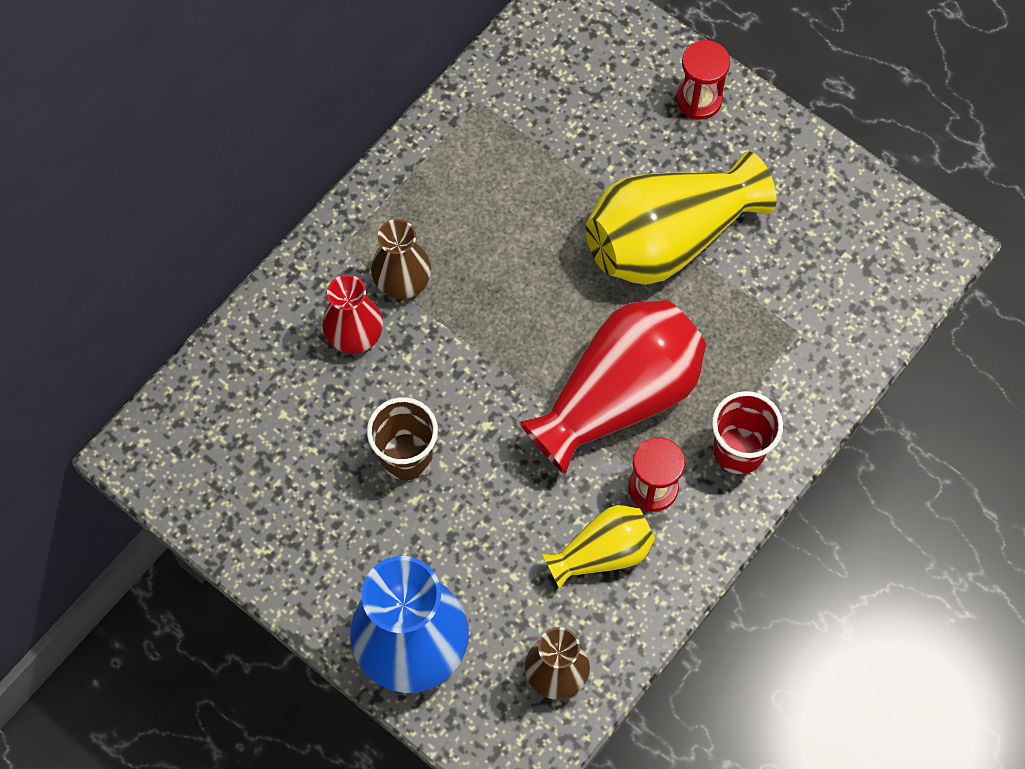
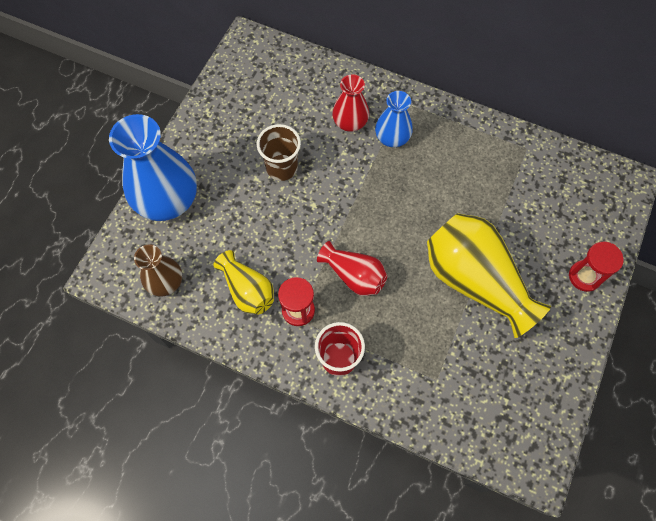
camera: 75 degrees right, 0 degrees up
(402, 280) = (392, 137): brown vase -> blue vase
(618, 397) = (354, 275): red vase -> red vase, size x0.55

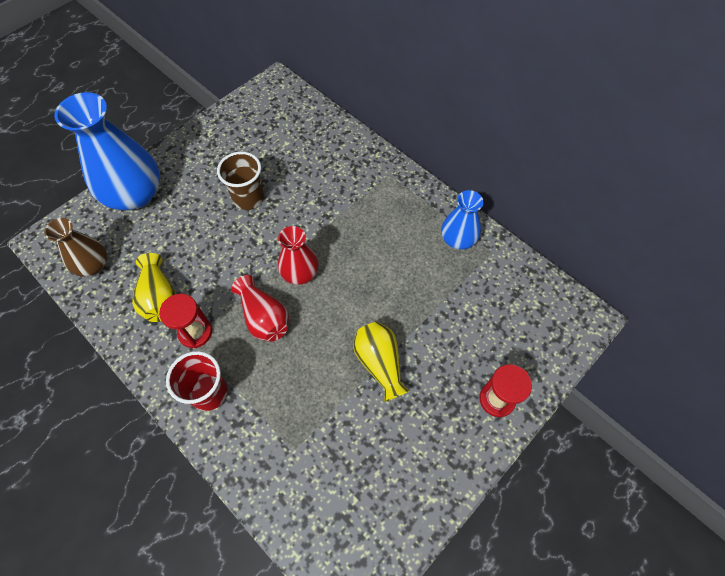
camera: 20 degrees right, 5 degrees down
(350, 122) = (331, 177): red vase -> red vase (300, 273)
(392, 137) = (363, 202): blue vase -> blue vase (458, 239)
(475, 280) = (379, 363): yellow vase -> yellow vase, size x0.55

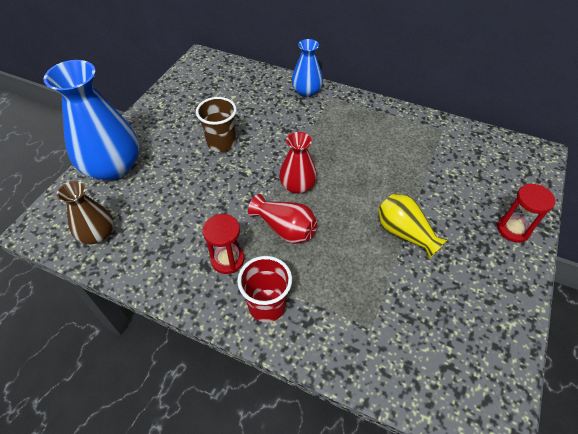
camera: 20 degrees left, 10 degrees down
(160, 297) = (178, 241): yellow vase -> none
(458, 239) = (411, 127): blue vase -> blue vase (306, 91)

